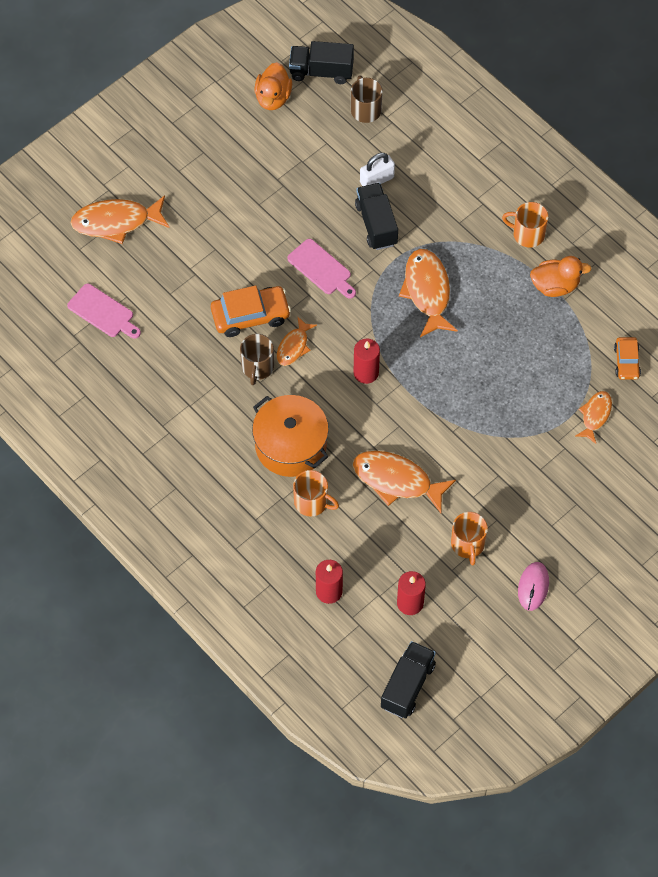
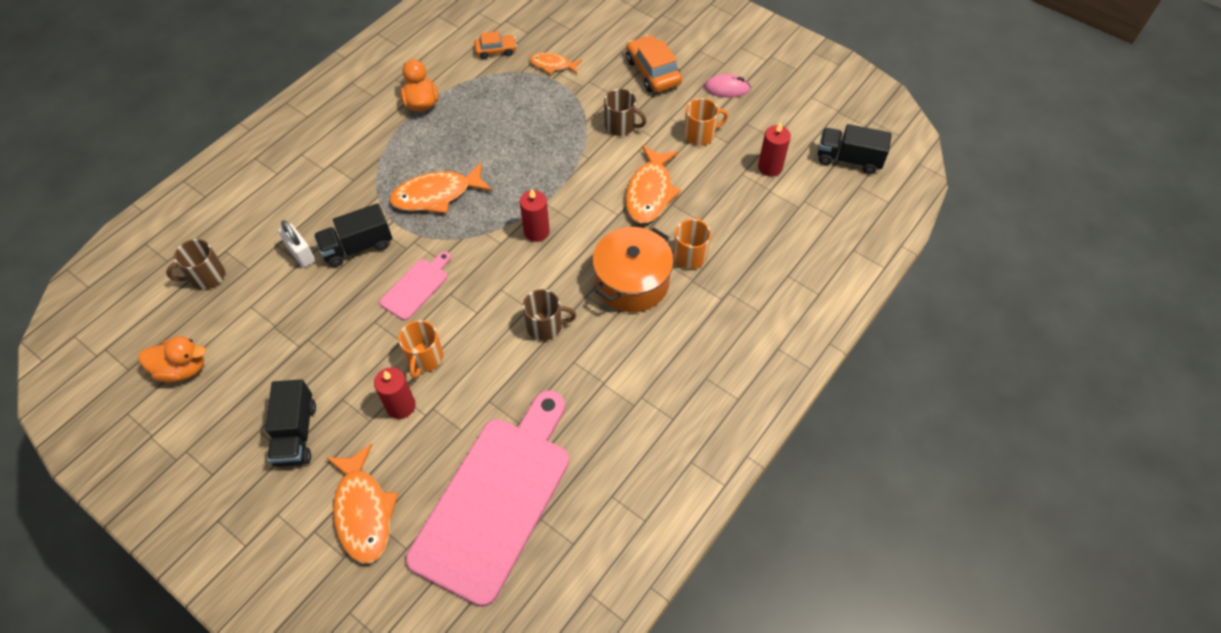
camera: 100 degrees left, 5 degrees down
(103, 312) = (495, 499): pink cutting board -> pink cutting board, size x2.29
(250, 315) = (482, 343): orange car -> orange car (653, 72)
(294, 346) = (515, 297): orange fish -> none
(321, 71) = (148, 326): black truck -> black truck (296, 433)
(329, 591) = (779, 228): red candle -> red candle (401, 406)
(493, 469) = (621, 126): none -> brown mug
(527, 234) = (365, 128): orange mug -> orange mug (425, 358)

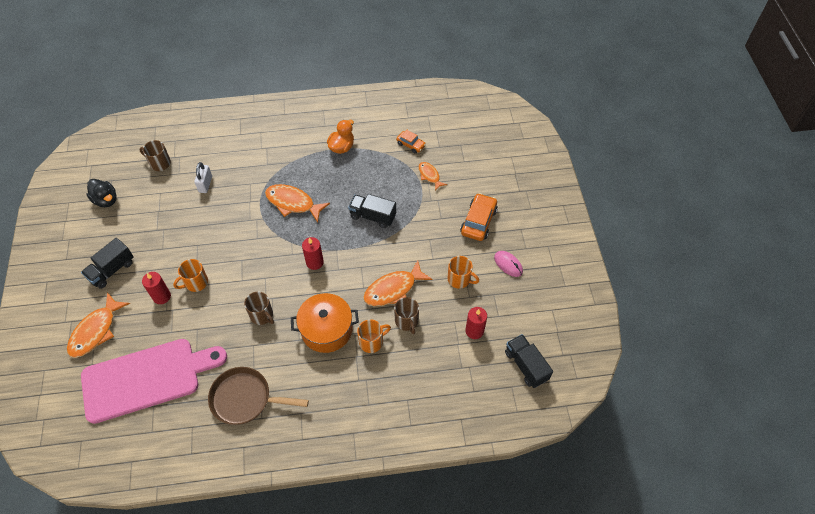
camera: 45 degrees right, 0 degrees up
(182, 369) = (106, 200): orange duck -> black duck
(358, 247) = (231, 201): black truck -> black truck (373, 216)
(416, 287) = (232, 243): pink cutting board -> none
(621, 126) = (423, 239): brown mug -> brown mug (407, 321)
(633, 417) = (245, 399): none -> brown pan

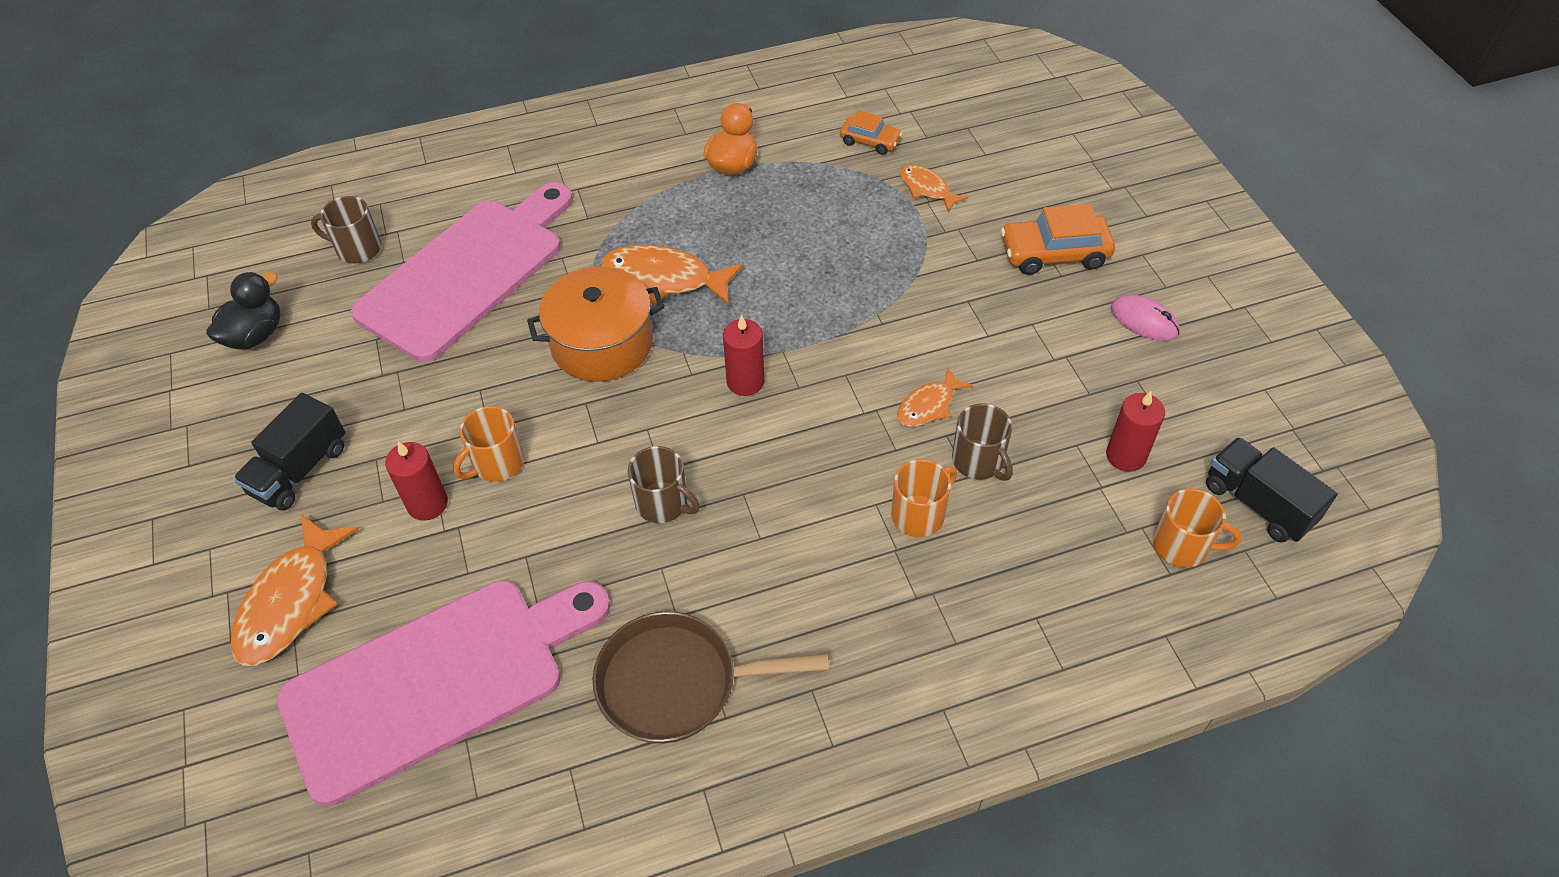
camera: 10 degrees left, 5 degrees down
(106, 200) = (255, 335): black duck -> black duck turned 90 degrees counterclockwise
(205, 184) = (467, 273): white padlock -> pink cutting board
(326, 330) = (814, 508): orange pot -> orange pot (602, 344)
(373, 216) = (838, 277): black truck -> none
(393, 289) = (928, 406): orange fish -> orange fish, size x0.58
(459, 279) = (1057, 364): orange mug -> orange mug (1182, 546)
(478, 221) = (1054, 254): orange car -> orange car turned 105 degrees counterclockwise

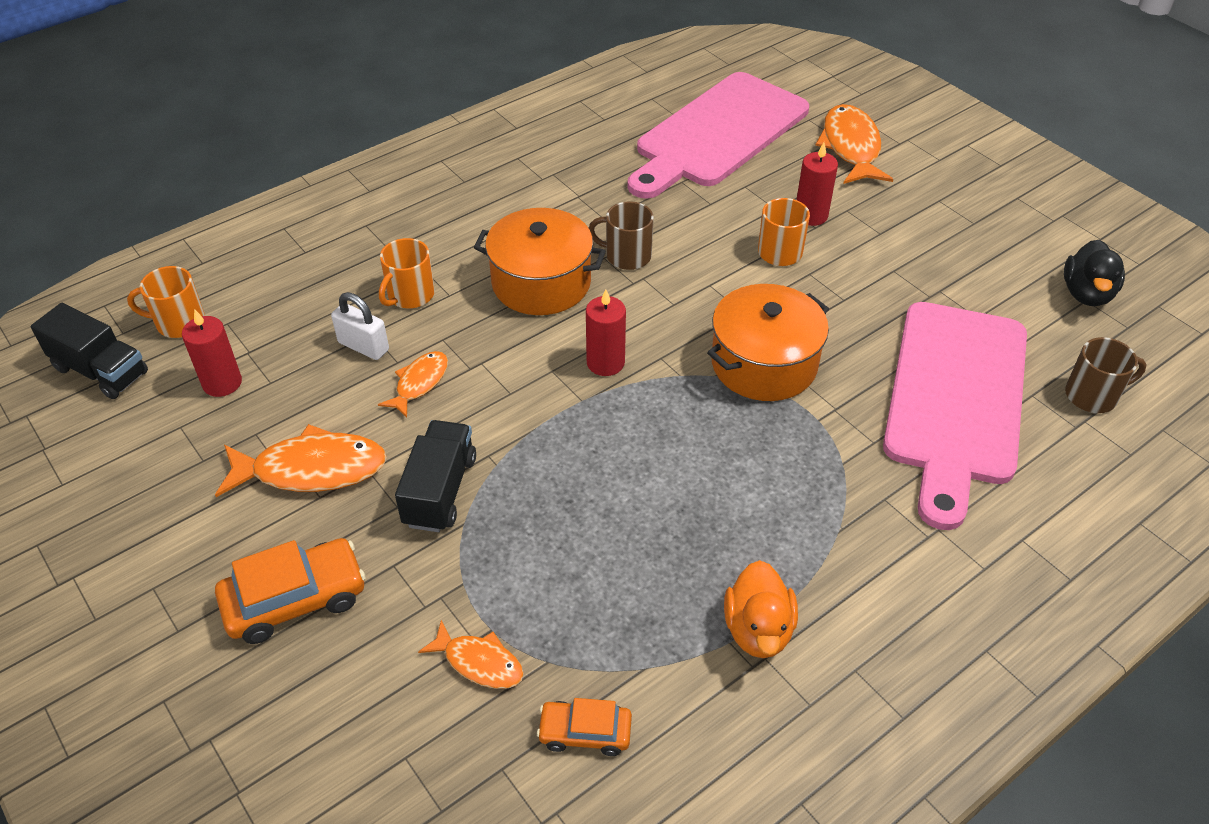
camera: 160 degrees right, 5 degrees down
(300, 470) = (930, 213): black truck -> black truck (440, 491)
(664, 279) = (746, 445): orange fish -> orange fish (312, 469)
(676, 683) = (558, 165): brown pan -> none
(771, 492) = (541, 283): none -> orange pot
(978, 461) = (363, 346): brown mug -> white padlock
(1144, 321) = (187, 532): pink mouse -> none

